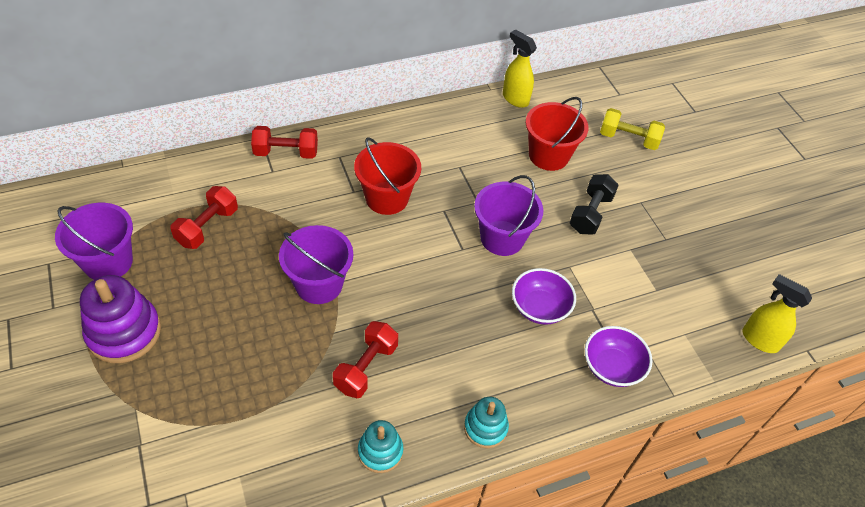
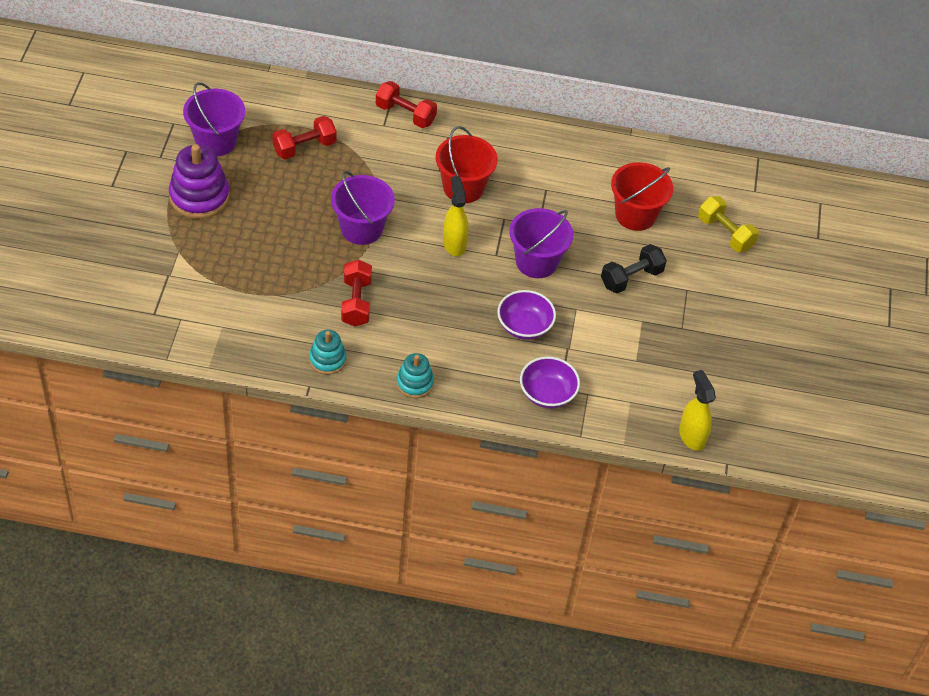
camera: 30 degrees right, 0 degrees up
(366, 367) = (356, 302): red dumbbell -> red dumbbell turned 60 degrees counterclockwise
(515, 99) = (646, 153): yellow spray bottle -> yellow spray bottle (454, 244)

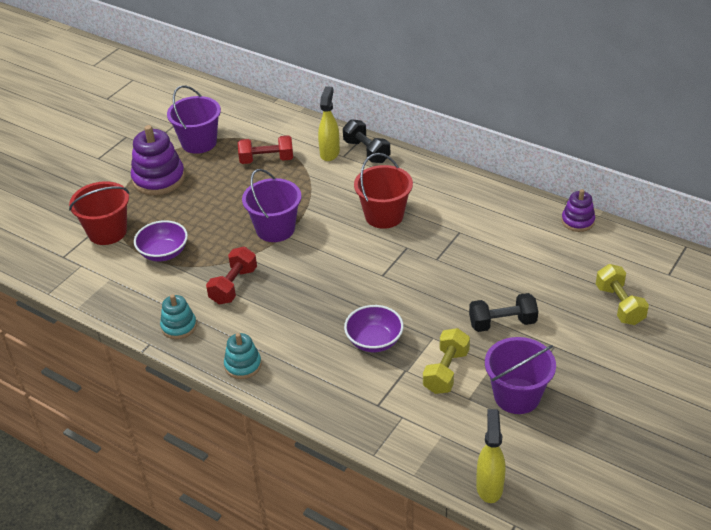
camera: 30 degrees right, 10 degrees down
(405, 114) = (366, 151): red dumbbell -> black dumbbell
(454, 244) = (349, 258): yellow spray bottle -> yellow spray bottle (330, 153)
(536, 262) = (417, 289): purple bucket -> purple bucket (517, 396)
(547, 394) = (362, 406): purple bowl -> purple bowl (163, 253)
(604, 339) = (446, 371): none -> yellow dumbbell
(635, 215) = (535, 270): red bucket -> red bucket (107, 232)
(651, 152) = (577, 221): none -> purple stacking toy

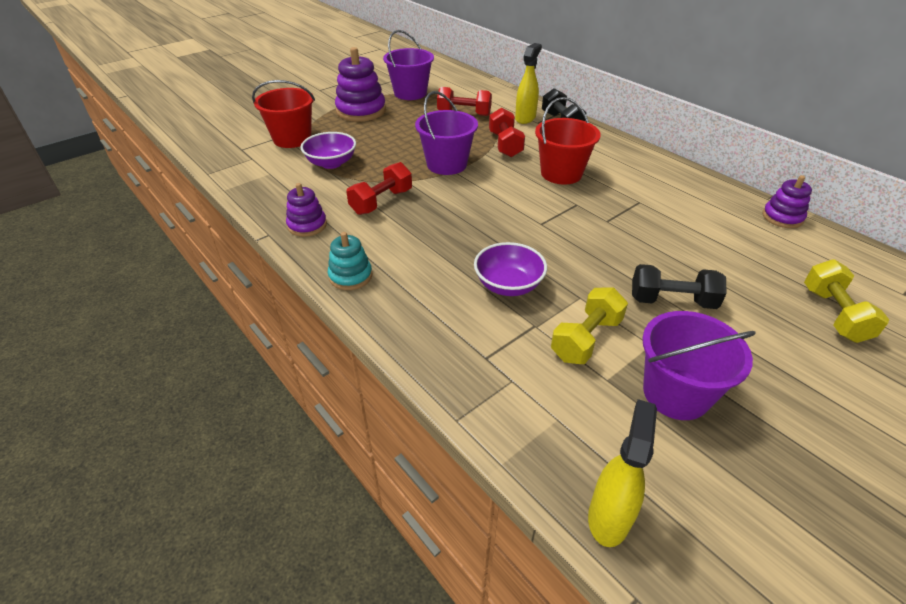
camera: 15 degrees right, 0 degrees up
(179, 326) = (307, 225): turquoise stacking toy -> purple stacking toy
(321, 192) = (505, 145): none -> red dumbbell

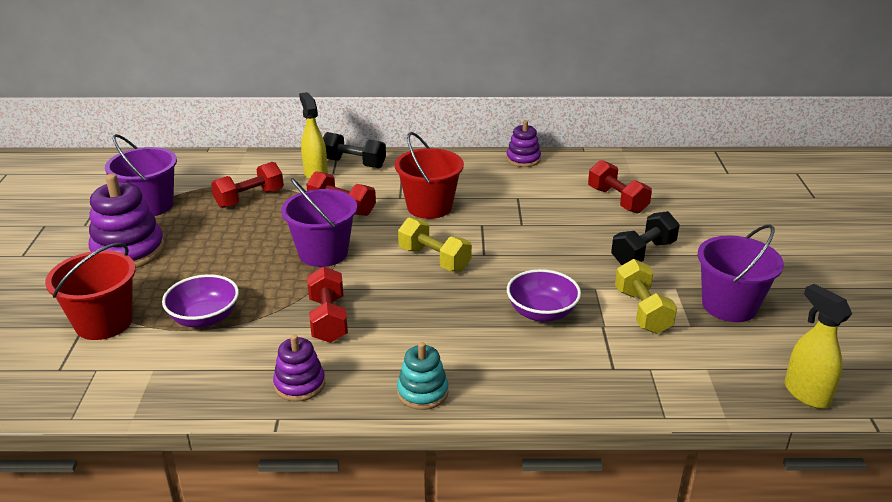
camera: 50 degrees left, 10 degrees down
(726, 250) = (617, 200): none -> red dumbbell
(782, 217) = (610, 159): purple stacking toy -> purple stacking toy (523, 159)
(834, 314) = (720, 206): yellow dumbbell -> yellow dumbbell (434, 259)

